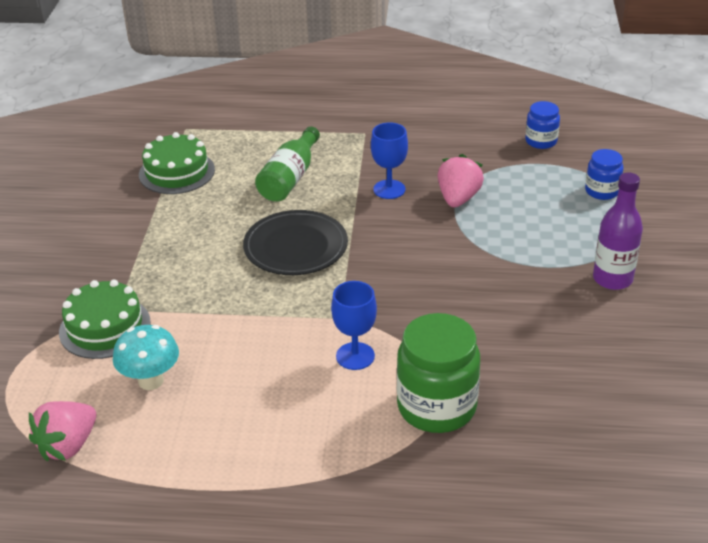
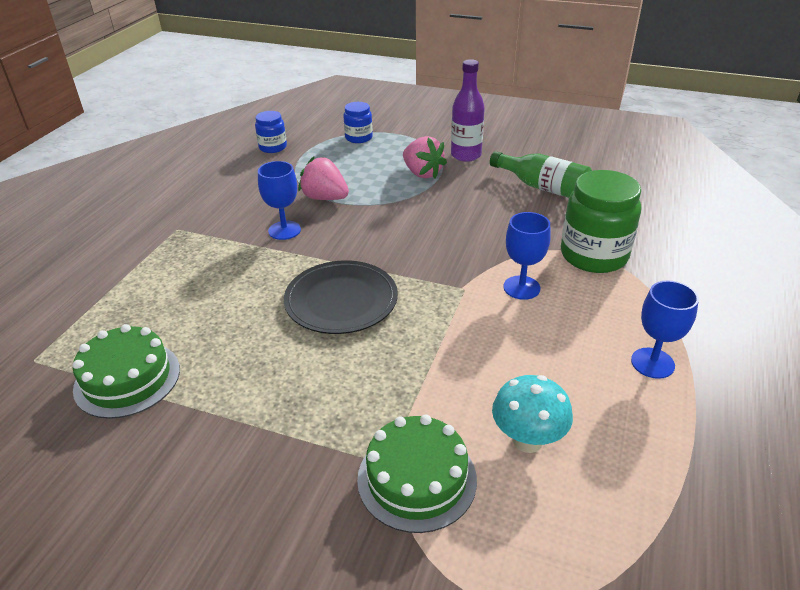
camera: 75 degrees left, 0 degrees up
(68, 445) = (630, 531): pink strawberry -> pink strawberry (422, 173)
(264, 458) = (652, 363): none -> blue goblet
(290, 178) = (216, 288): green bottle -> green bottle (543, 187)

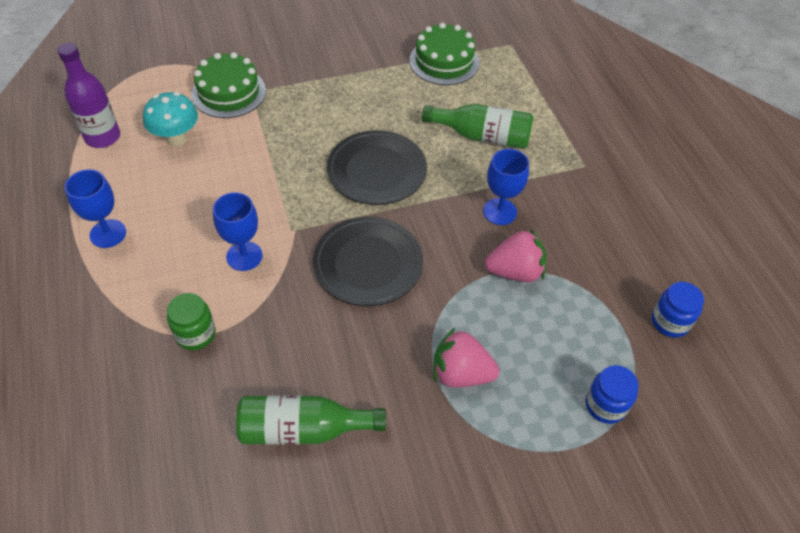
camera: 140 degrees right, 15 degrees up
(214, 285) = (482, 136): none -> green bottle
(422, 242) = (368, 264): none -> black plate
(466, 155) = (442, 448): purple bottle -> purple bottle (103, 137)
(593, 255) = (195, 334): green jar -> green jar, size x0.54

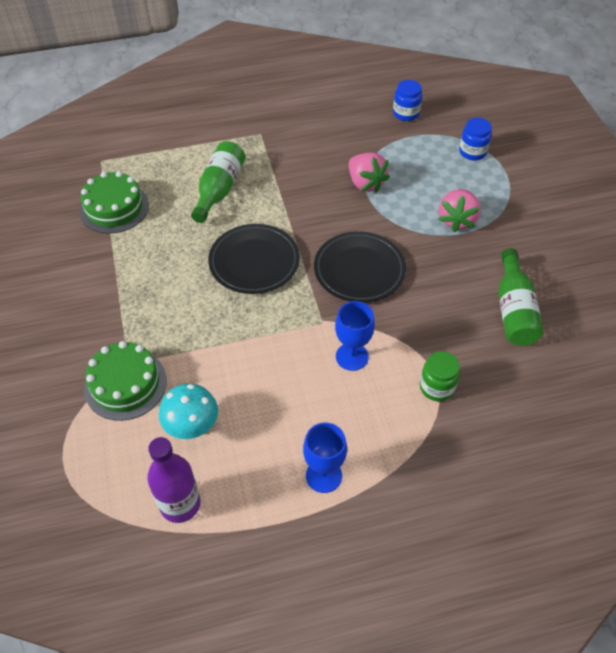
camera: 85 degrees left, 0 degrees up
(499, 212) = (306, 186): blue goblet -> none
(515, 271) = (365, 183): pink strawberry -> pink strawberry turned 150 degrees clockwise

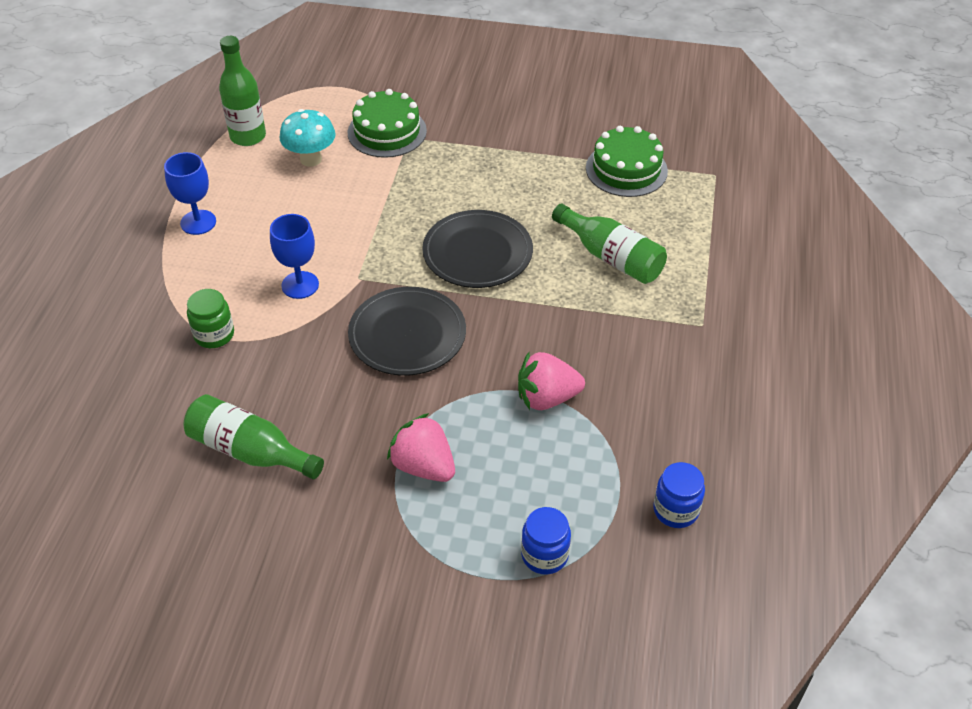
camera: 115 degrees right, 5 degrees down
(180, 504) = (248, 136): purple bottle -> green bottle

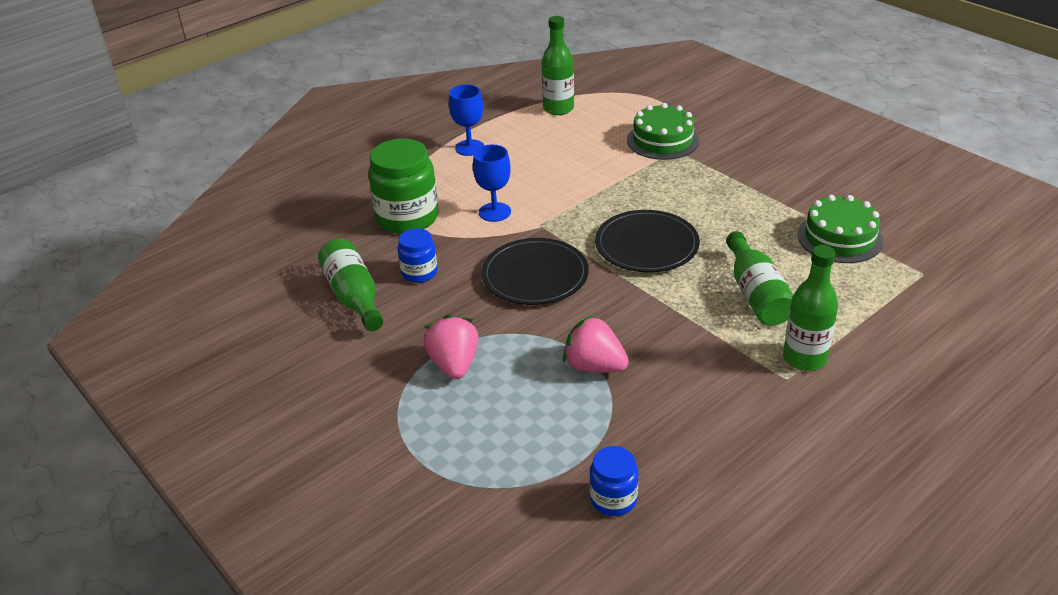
camera: 40 degrees right, 10 degrees down
(214, 335) = (407, 218): green jar -> green jar, size x1.85
(311, 159) = (587, 138): turquoise mushroom -> none
(544, 555) = (475, 470): blue jar -> blue jar (419, 273)
(699, 299) = (804, 358): none -> green bottle

